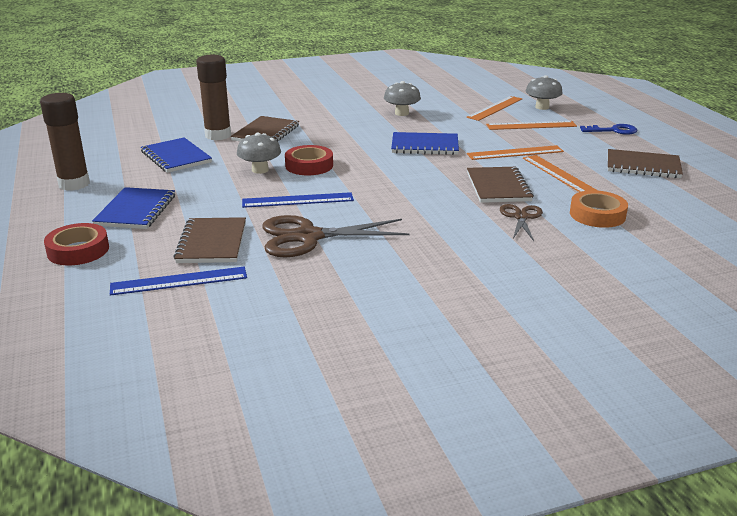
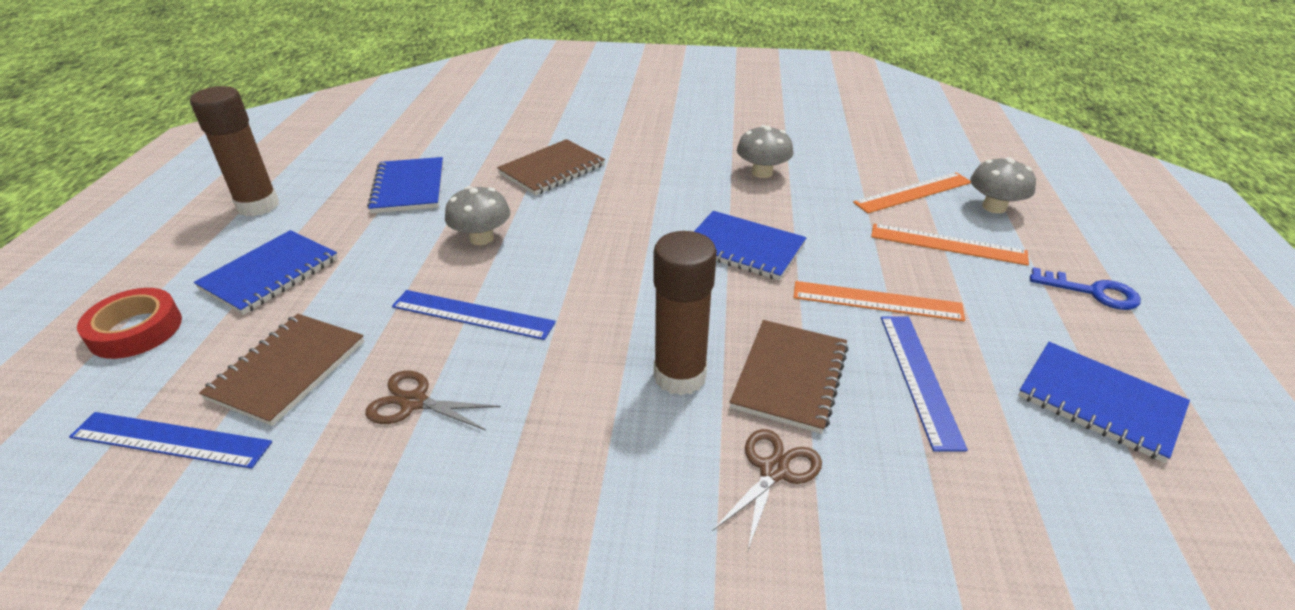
camera: 25 degrees right, 10 degrees up
(218, 135) = (492, 160): brown glue stick -> brown glue stick (680, 376)
(308, 237) = (414, 402): brown scissors -> brown scissors, size x0.55
(309, 165) = (550, 246): red tape -> none
(559, 175) = (919, 378): orange ruler -> blue ruler
(597, 215) = (922, 515): orange tape -> none
(643, 166) = (1099, 402): brown notebook -> blue notebook

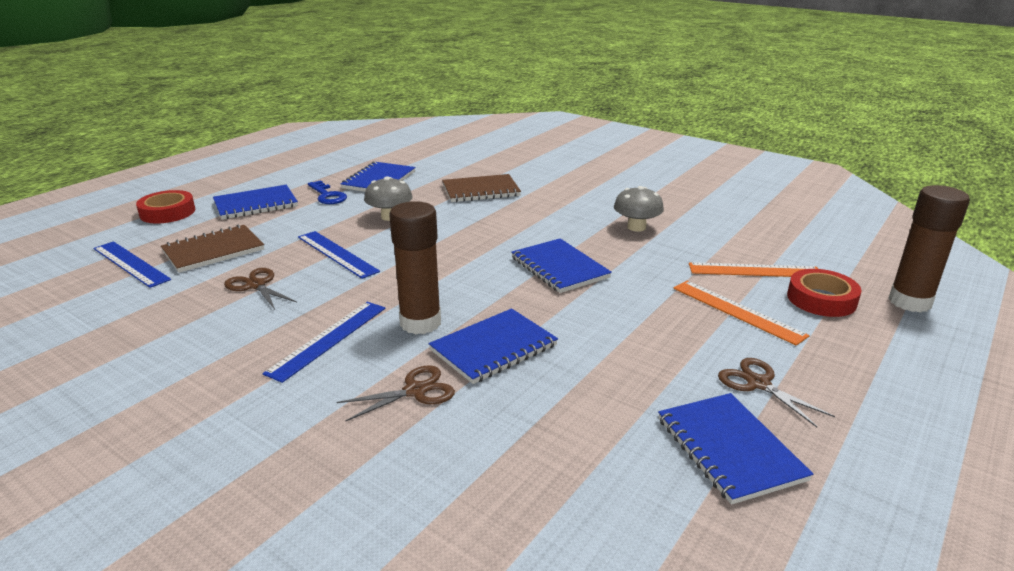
camera: 30 degrees right, 10 degrees down
(258, 206) = (287, 170): brown glue stick -> brown glue stick (909, 302)
(790, 377) = (493, 348): brown notebook -> blue notebook
(877, 301) = (621, 327): orange ruler -> none
(919, 378) = (591, 381): blue ruler -> blue ruler (328, 339)
(994, 207) = (821, 299): grey mushroom -> red tape
(1045, 320) = (758, 383): none -> brown scissors
(1092, 292) = (836, 381): blue key -> blue key (328, 196)

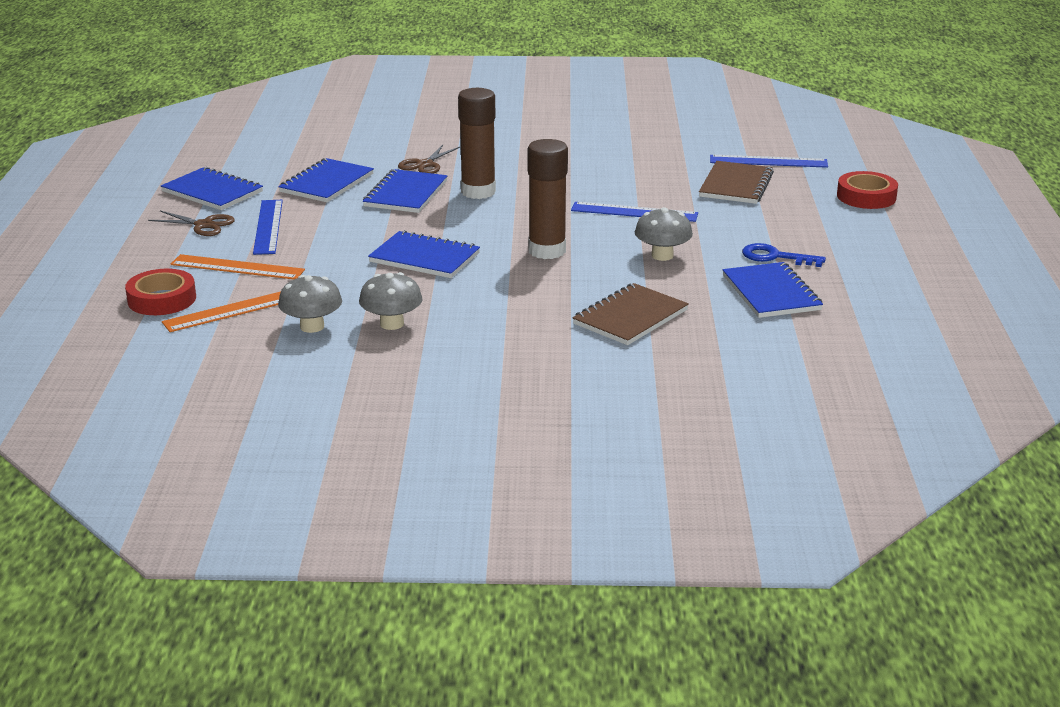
camera: 145 degrees right, 0 degrees up
(256, 204) = (816, 227): blue notebook -> blue notebook (327, 183)
(256, 285) = (642, 177): brown scissors -> none
(328, 339) = (523, 168): blue ruler -> blue ruler (268, 226)
(696, 241) = (312, 326): none -> grey mushroom
(909, 302) = (74, 321): brown glue stick -> brown glue stick (547, 251)

